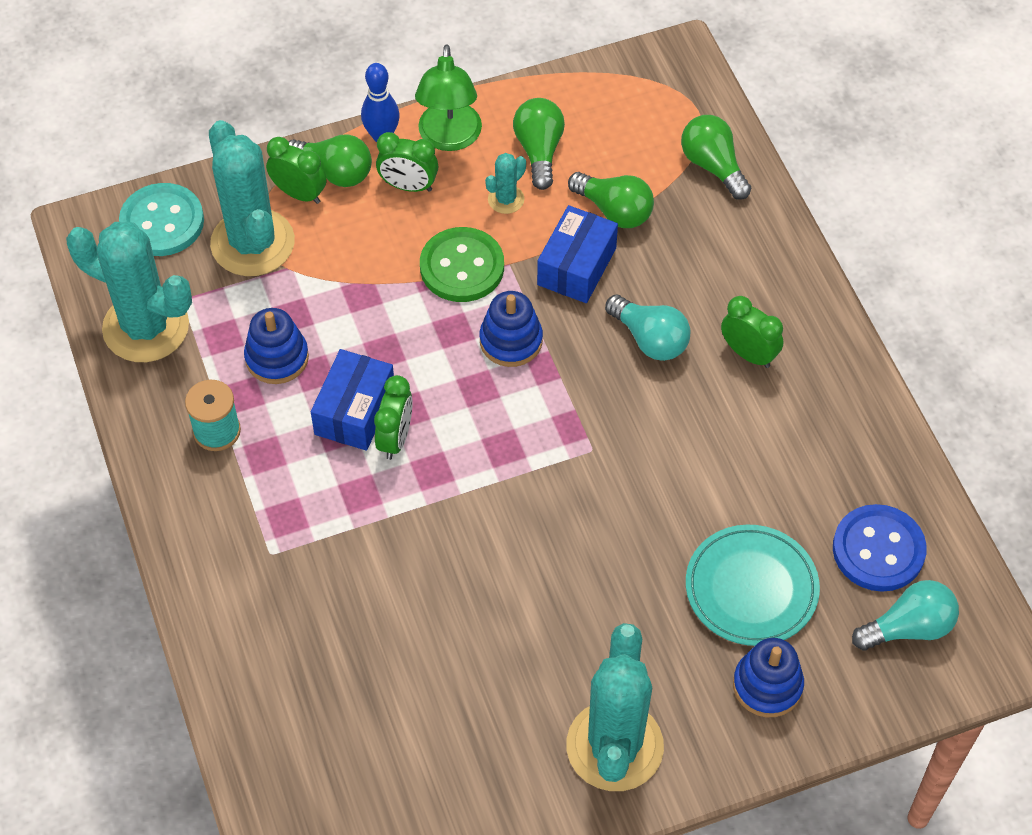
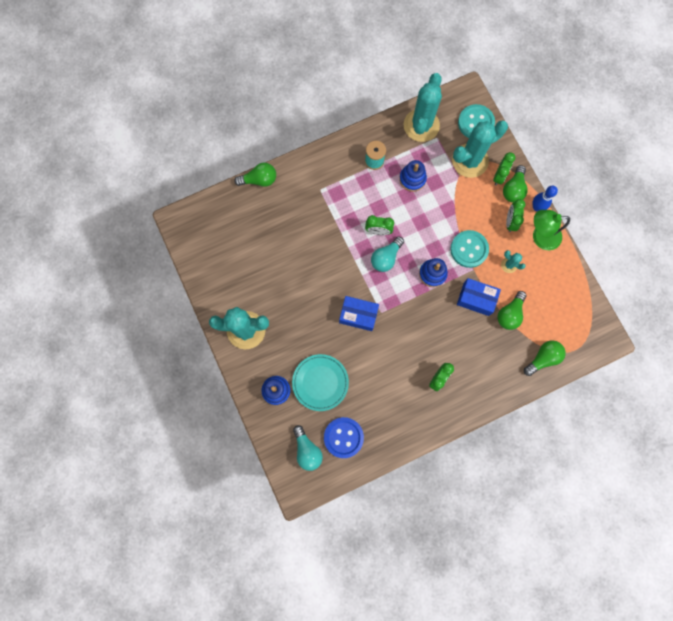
camera: 85 degrees right, 20 degrees up
(355, 411) = (389, 213): blue box -> blue box (358, 315)
(462, 267) = (469, 249): green button -> turquoise button
(539, 151) = (539, 277): green light bulb -> green light bulb (259, 180)
(650, 339) = (441, 334): turquoise light bulb -> turquoise light bulb (386, 258)

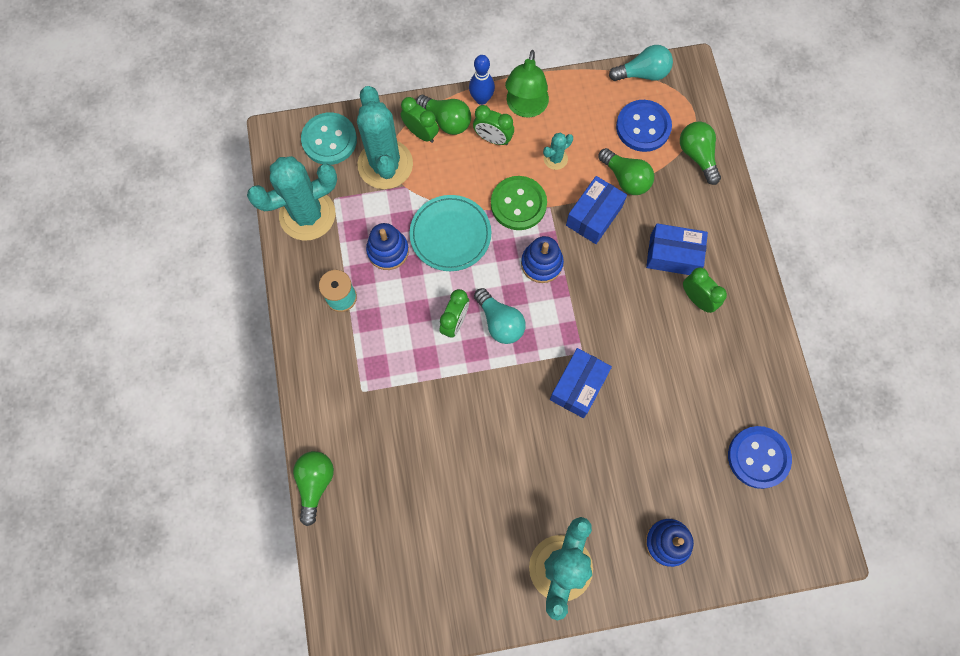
camera: 75 degrees left, 5 degrees down
(307, 450) = (768, 517): turquoise light bulb -> turquoise light bulb (643, 73)
(320, 382) = (669, 470): turquoise plate -> turquoise plate (450, 235)
(421, 125) = (307, 215): turquoise cactus -> turquoise cactus turned 60 degrees counterclockwise
(464, 356) = (673, 255): none -> blue box
(469, 249) = (518, 204): turquoise button -> green button
(552, 317) = (643, 127): none -> blue button

